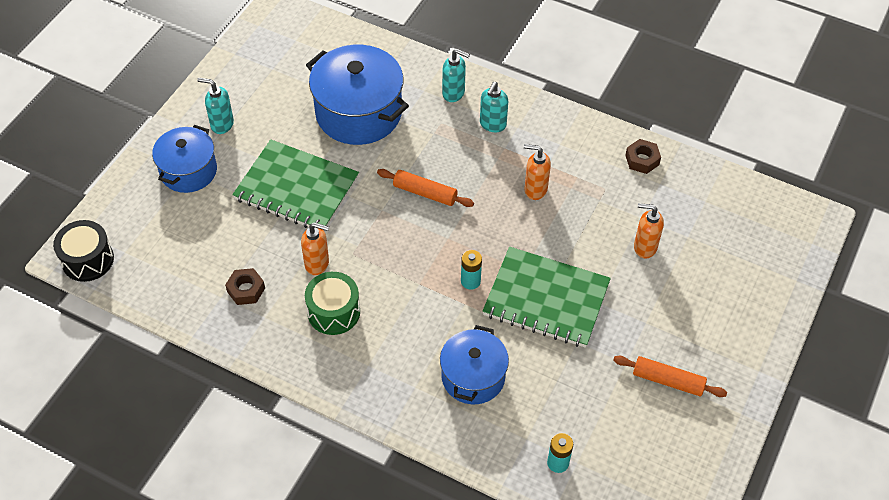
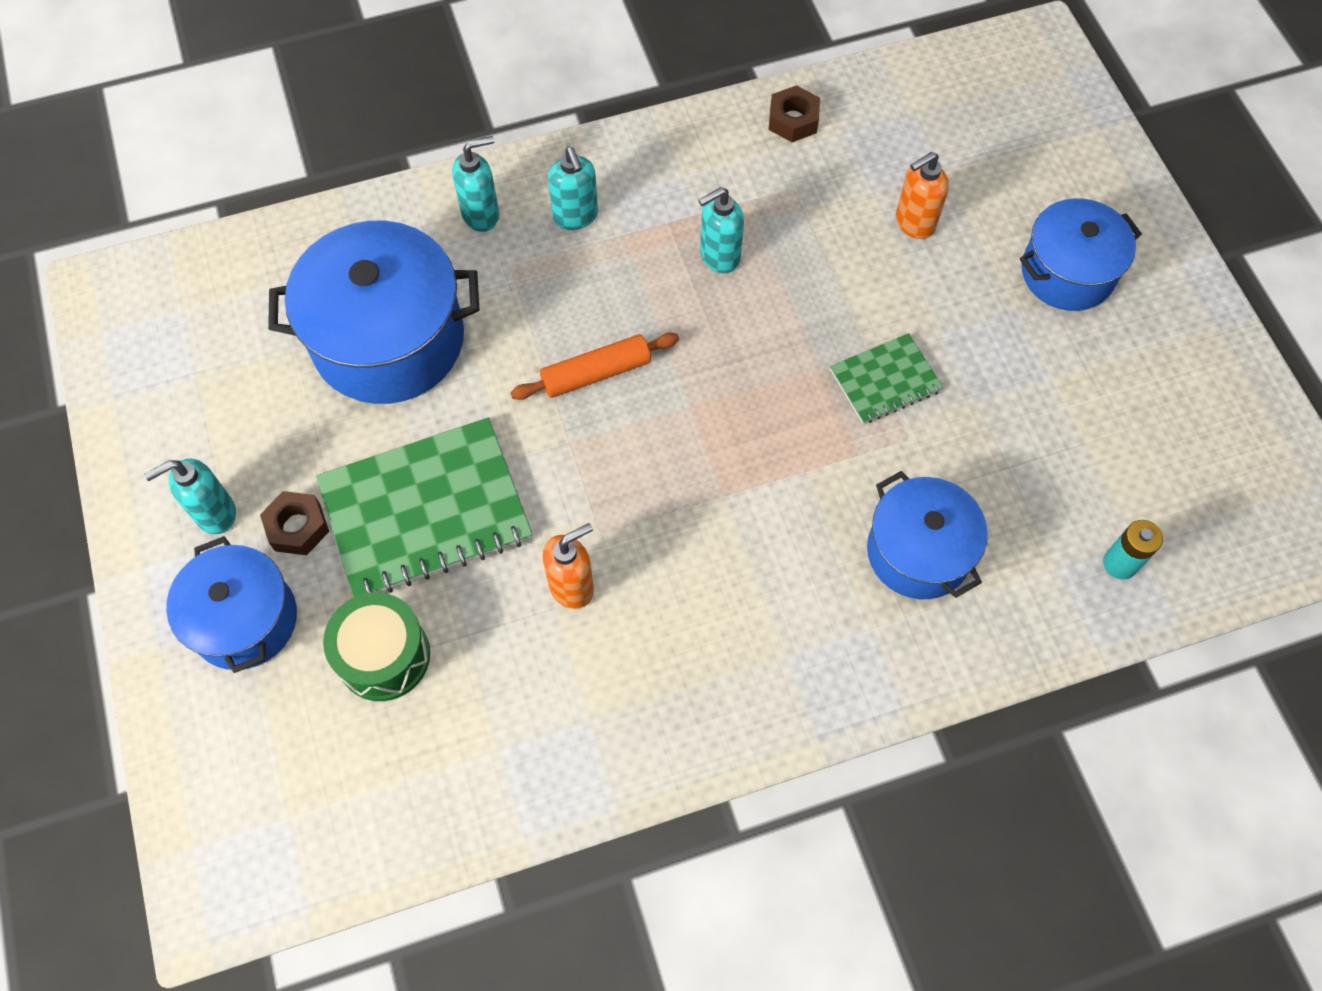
camera: 45 degrees left, 10 degrees up
(88, 260) = (246, 880): black drum -> none
(246, 290) = (521, 708): brown nut -> brown nut (297, 527)
(333, 312) = (666, 629): green drum -> green drum (383, 656)
(470, 281) = (779, 437): turquoise battery -> none
(535, 189) = (719, 257): orange soap dispenser -> turquoise soap dispenser
(546, 299) = (885, 380): green notebook -> green notebook, size x0.52
(668, 381) = (1113, 358): orange rolling pin -> none
(693, 327) = (1067, 272): none -> blue pot

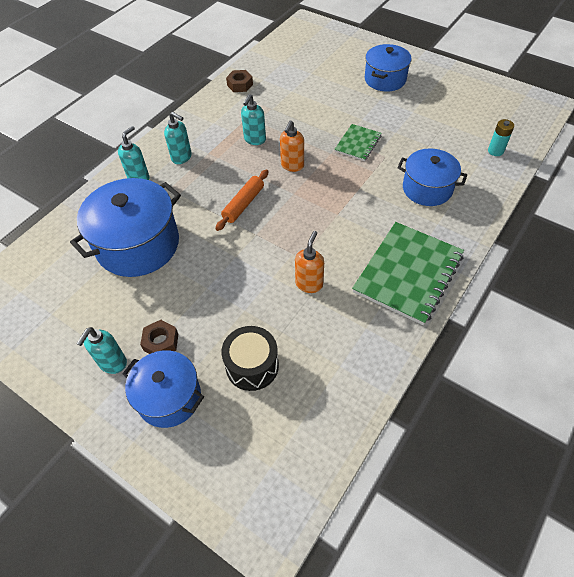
camera: 35 degrees left, 10 degrees down
(383, 656) = (252, 366): green drum -> black drum
(425, 511) = (217, 297): green notebook -> green notebook (408, 273)
(914, 223) = (317, 92): orange soap dispenser -> orange soap dispenser (292, 166)

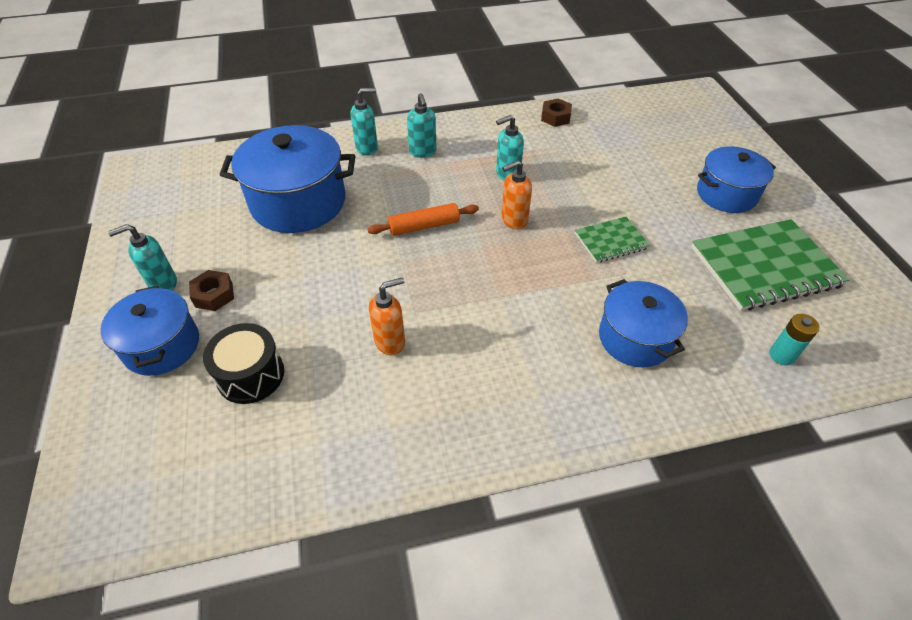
camera: 40 degrees right, 5 degrees down
(408, 273) = (500, 410): green notebook -> green notebook (764, 266)

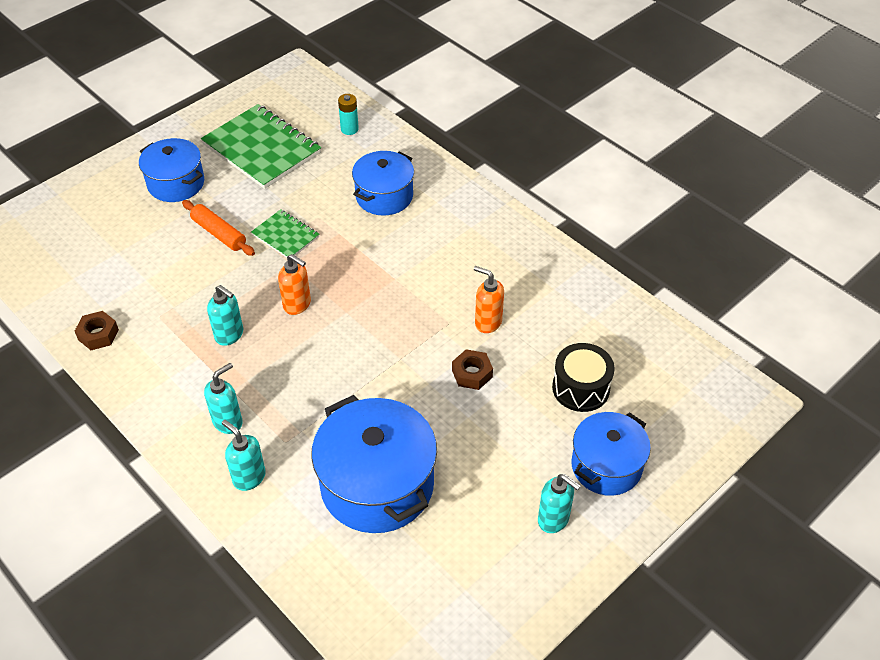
camera: 120 degrees left, 0 degrees up
(214, 295) = (534, 469): brown nut -> brown nut (472, 373)
(424, 226) = (346, 364): orange rolling pin -> orange rolling pin (219, 233)

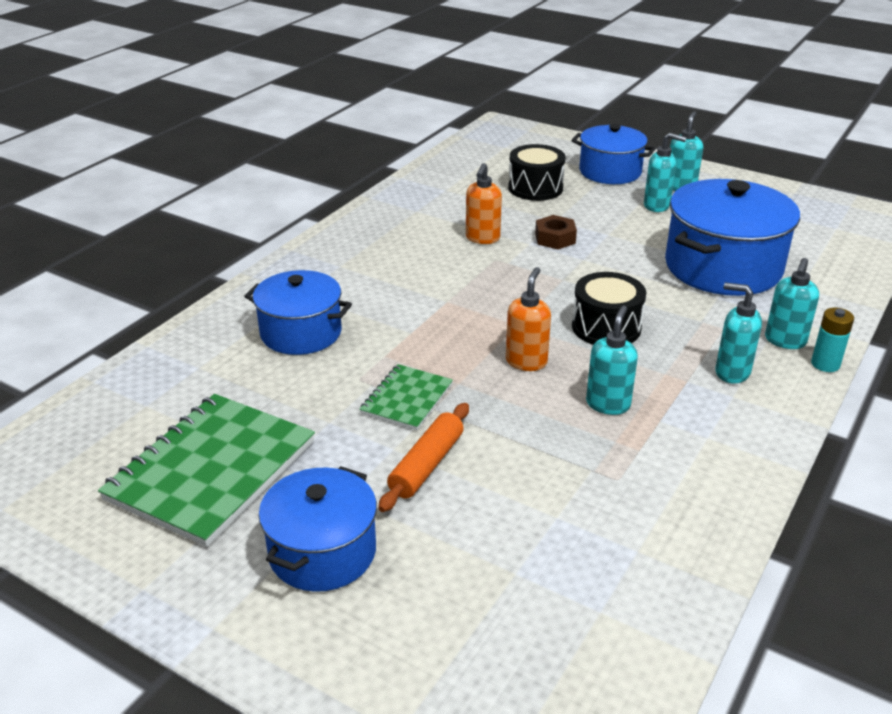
camera: 105 degrees left, 15 degrees down
(98, 335) = (690, 533): brown nut -> none
(319, 364) = (606, 327): none -> black drum
(349, 129) = (153, 389): turquoise battery -> turquoise battery (825, 364)
(515, 479) = (657, 206): none -> turquoise soap dispenser

